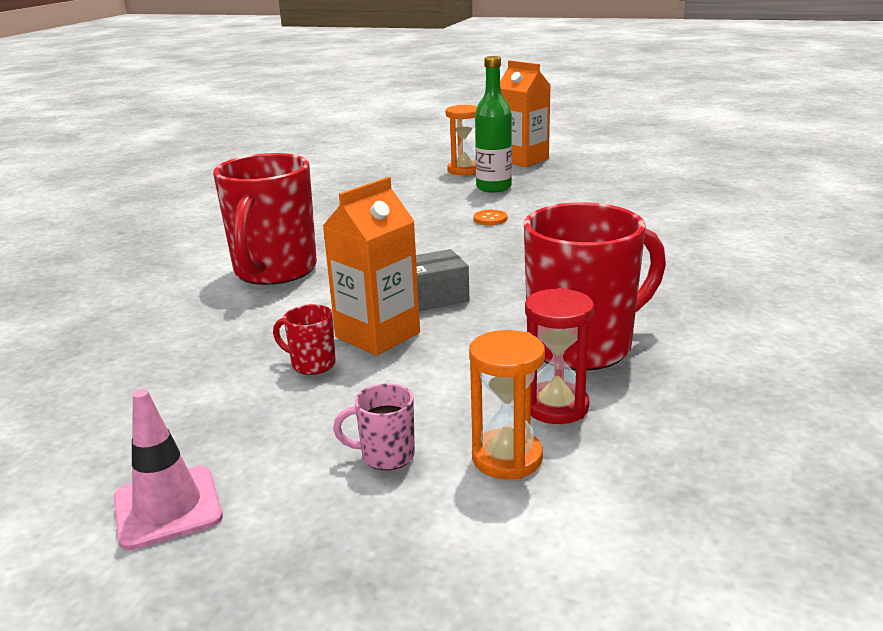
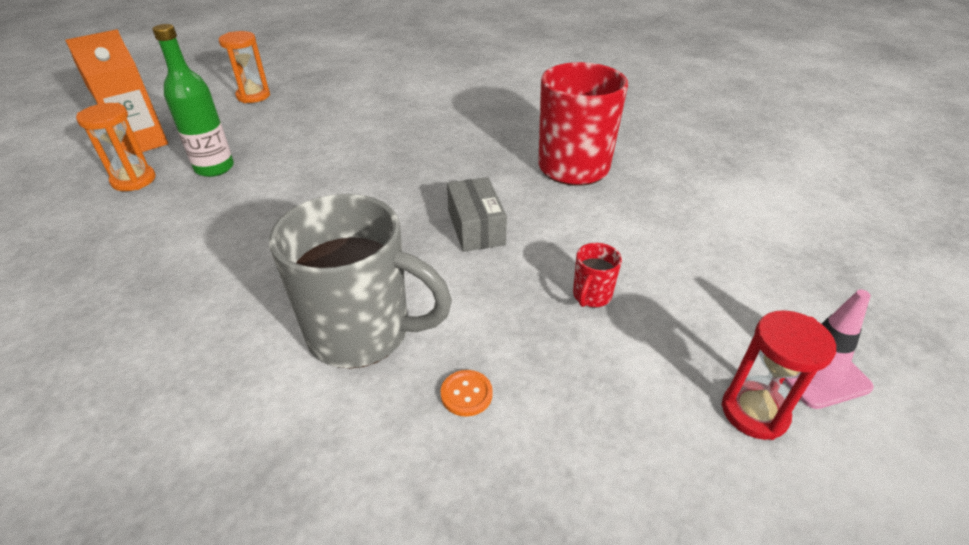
camera: 85 degrees left, 15 degrees up
(274, 271) = (363, 333): red mug -> grey mug
(377, 335) = (541, 257): orange carton -> none
(386, 456) = (720, 257): pink mug -> none
(490, 219) = (305, 178): orange button -> orange button (466, 394)
(507, 458) = (711, 209): orange hourglass -> orange hourglass (253, 96)
(556, 406) = (650, 186): red hourglass -> red hourglass (754, 412)

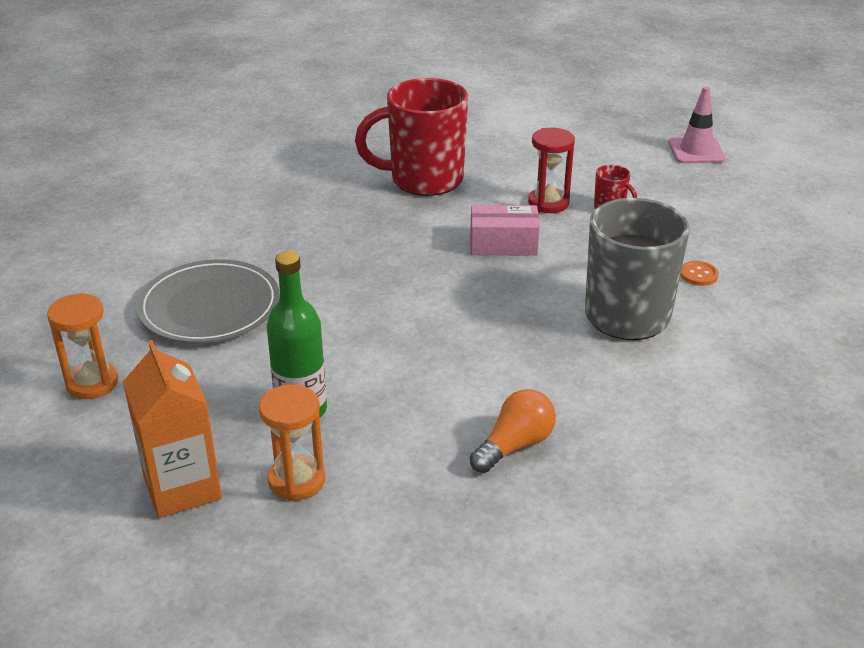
camera: 75 degrees left, 5 degrees down
(145, 276) = (514, 445): none -> orange light bulb
(341, 113) = (209, 306): none -> grey plate
(476, 227) = (503, 244): grey box -> pink box
(754, 412) = (725, 179): red hourglass -> red hourglass (548, 203)

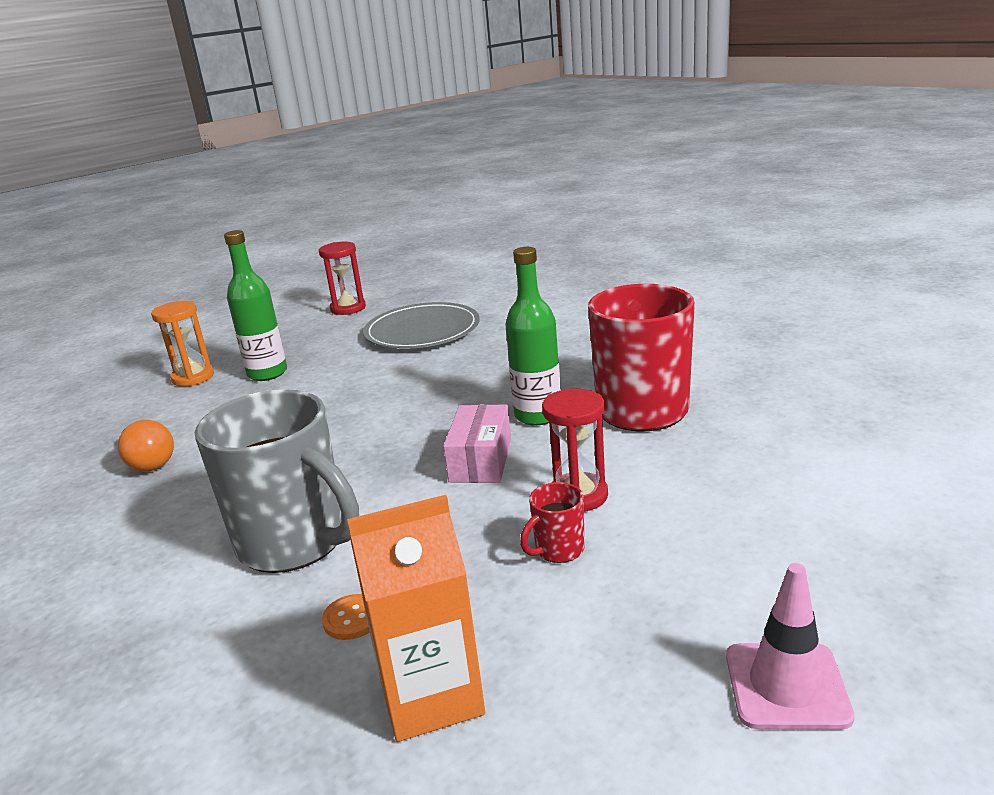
camera: 100 degrees right, 10 degrees down
(92, 383) = (348, 308): orange hourglass -> red hourglass
(182, 487) = (220, 344): orange carton -> orange carton (431, 696)
(430, 223) = (538, 415): none -> green bottle

